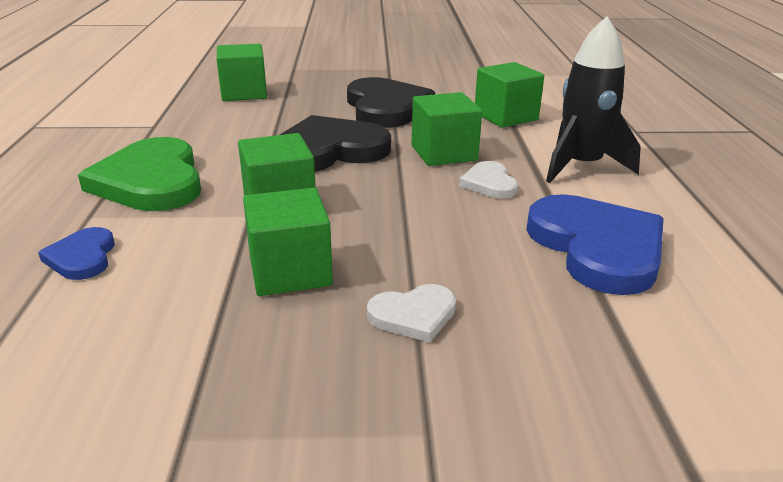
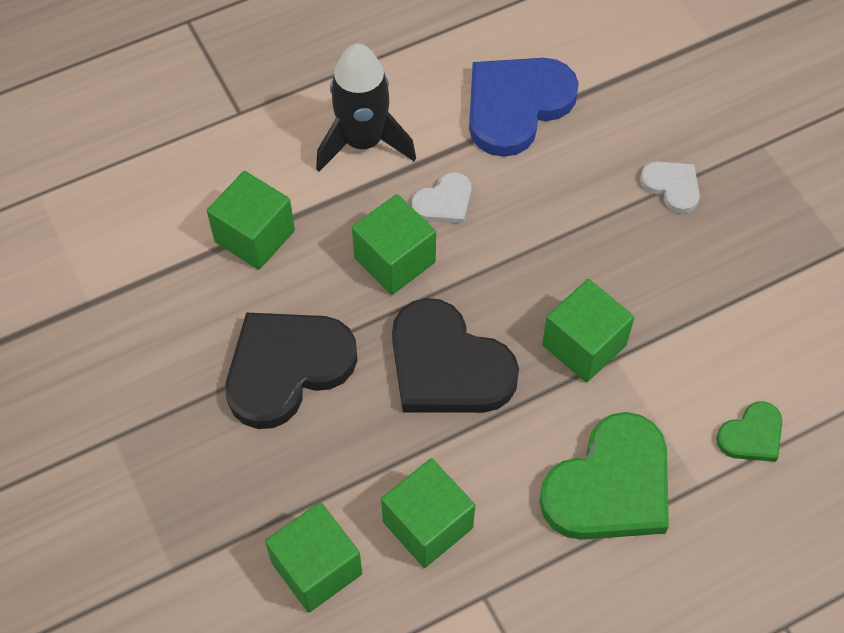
camera: 115 degrees left, 30 degrees up
(82, 257) = (752, 435): blue heart -> green heart
(290, 271) = (673, 281): green cube -> green cube (427, 524)

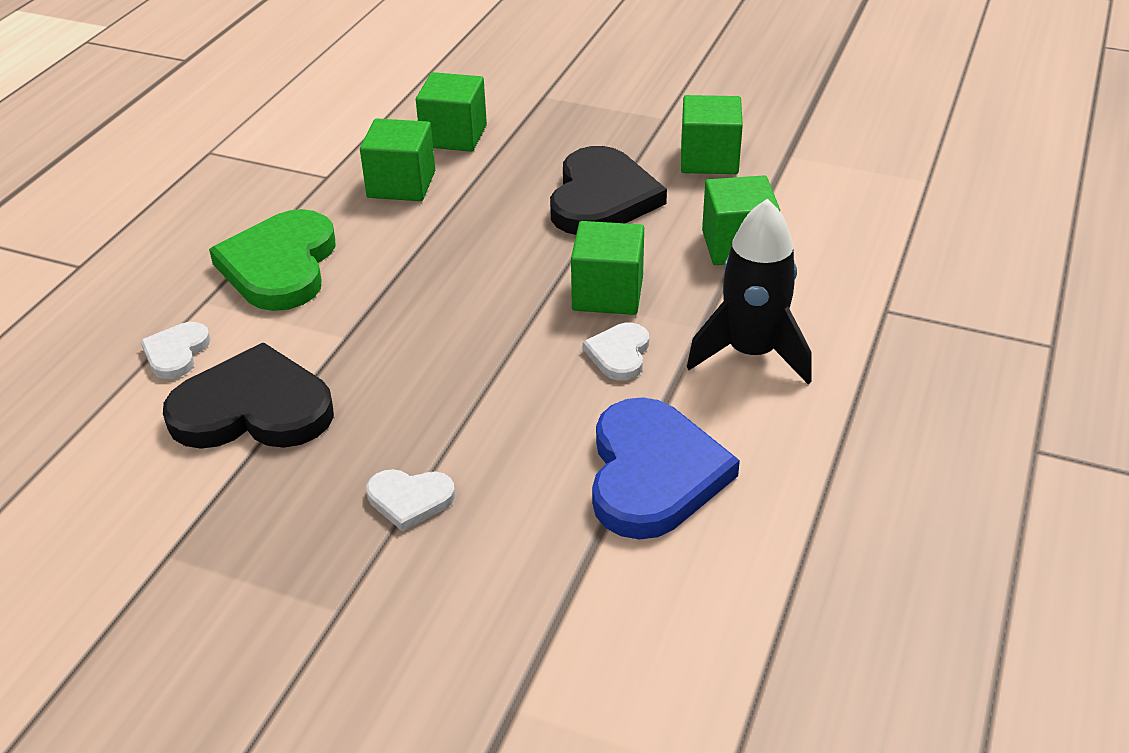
camera: 140 degrees right, 20 degrees down
(447, 365) = (483, 260): black heart -> black heart (253, 409)
(584, 345) = (381, 330): green cube -> green cube (709, 159)
(752, 435) = (176, 353): green heart -> white heart

